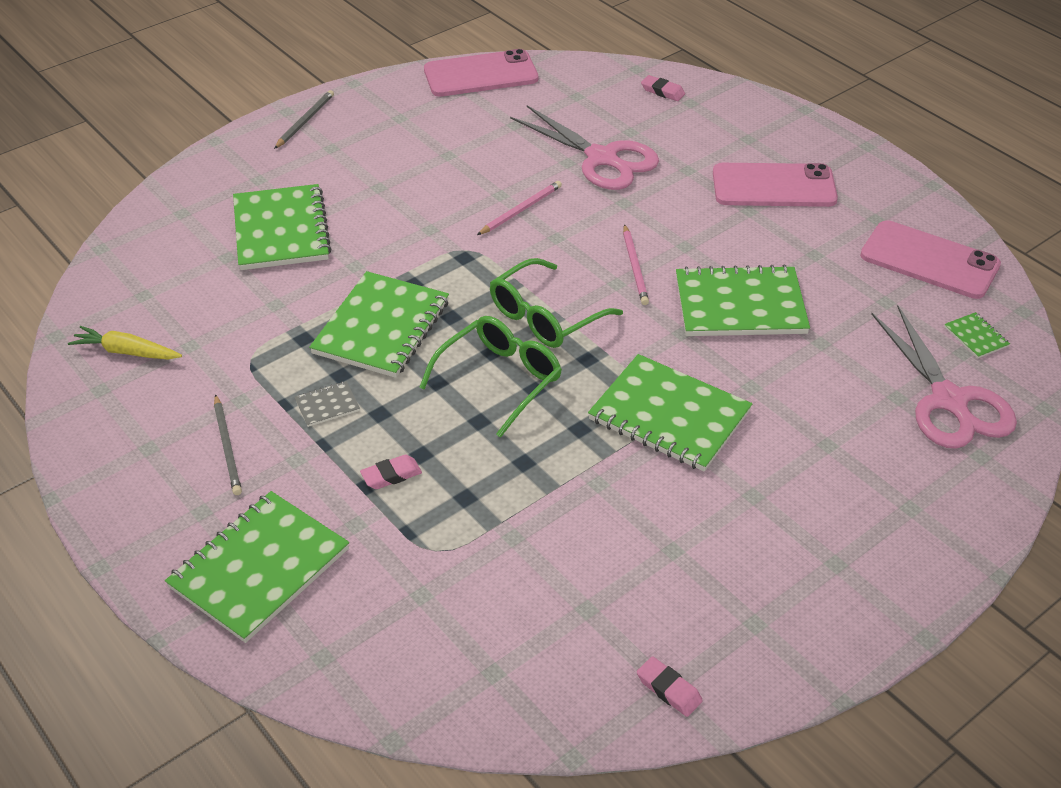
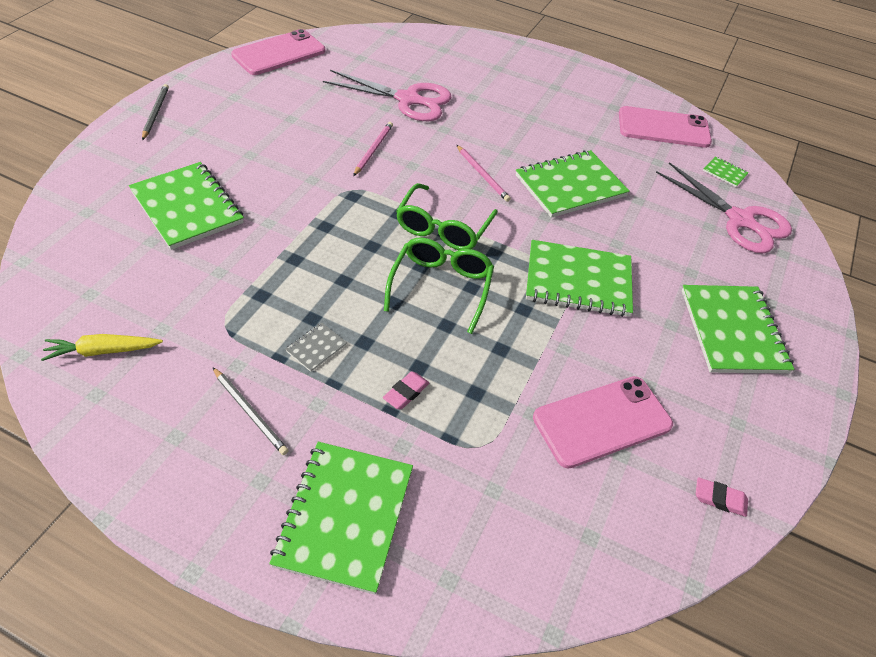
camera: 30 degrees left, 5 degrees up
(381, 327) = (322, 269): green notebook -> green notebook (733, 331)
(662, 91) = (419, 44): pink eraser -> none
(774, 186) = (536, 97): pink phone -> pink phone (602, 421)

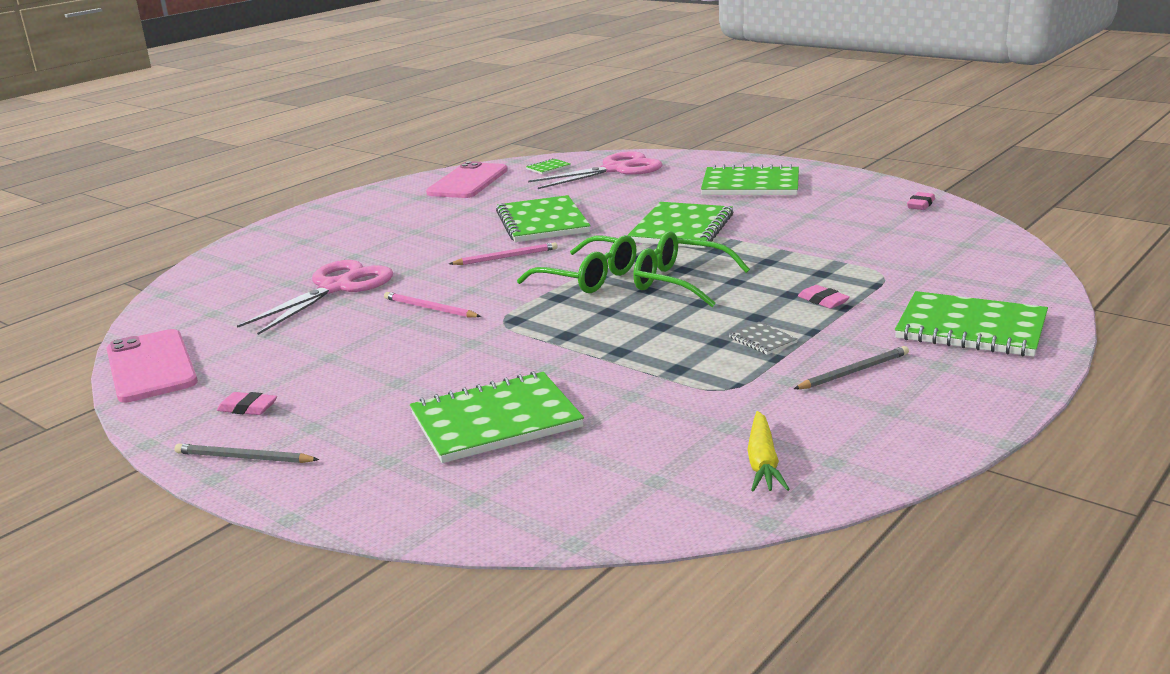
camera: 70 degrees left, 25 degrees down
(218, 101) = (248, 408): none -> pink eraser
(602, 421) = (850, 232): pink phone -> none

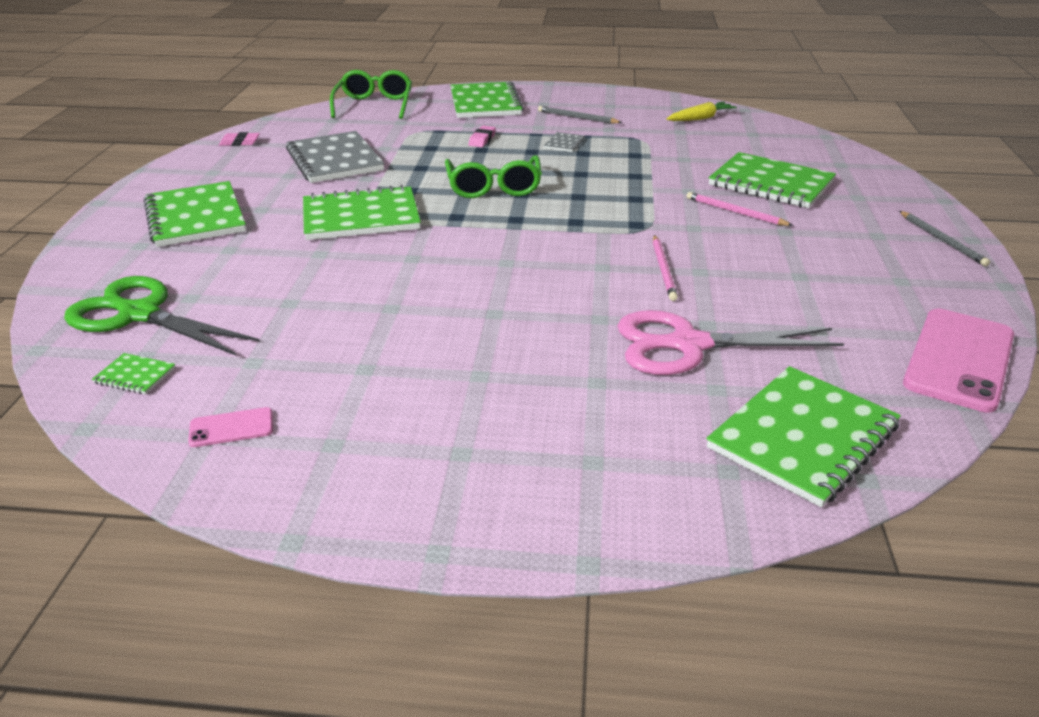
camera: 125 degrees left, 10 degrees up
(248, 408) = (907, 270): pink eraser -> none
(468, 182) = (231, 428): pink phone -> pink phone, size x0.46
(506, 257) = (510, 278): pink pencil -> pink pencil (735, 212)
(542, 222) = (388, 295): green notebook -> green notebook (803, 437)
(589, 278) = (521, 223): green glasses -> green glasses (374, 105)
(616, 170) = (140, 314): pink scissors -> green scissors
(830, 233) = (334, 160): none -> grey notebook

